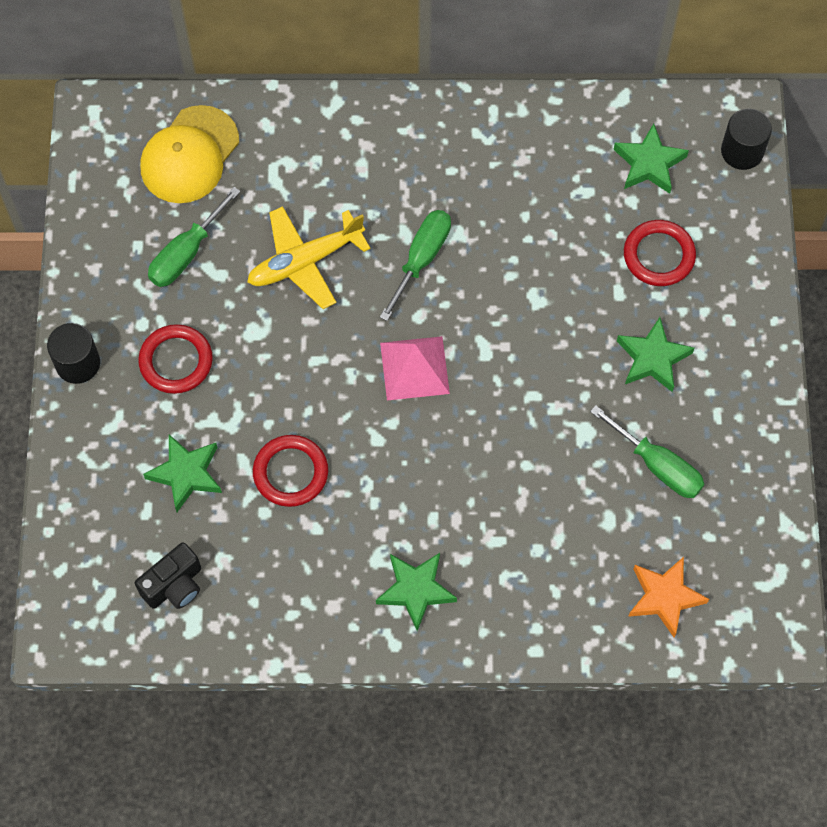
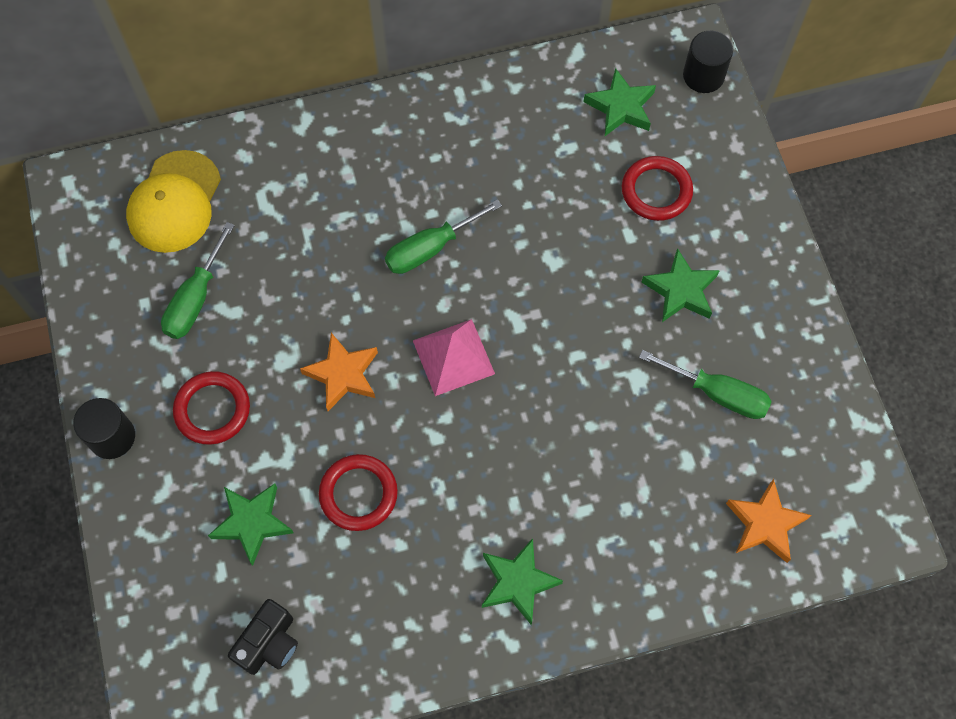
camera: 15 degrees left, 0 degrees up
(305, 262) = (316, 279): yellow plane -> none
(306, 358) = (343, 374): none -> orange star
(421, 259) = (430, 248): green screwdriver -> green screwdriver turned 135 degrees counterclockwise

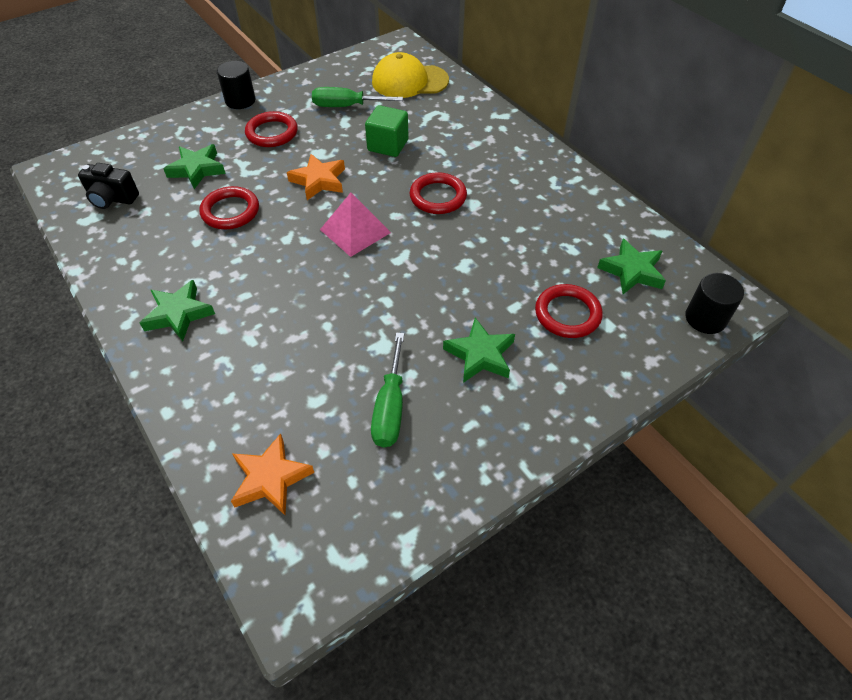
camera: 70 degrees right, 15 degrees down
(306, 273) = (388, 145): none -> green cube
(430, 248) = (438, 197): green screwdriver -> red ring

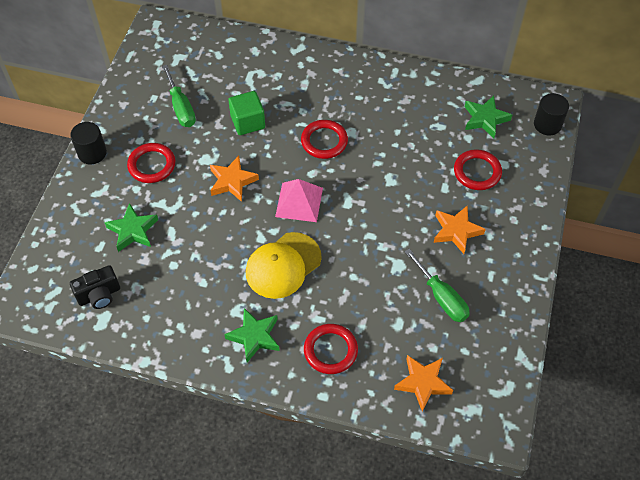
camera: 40 degrees left, 5 degrees up
(230, 211) = (198, 245): red ring -> red ring (330, 350)
(346, 106) = (181, 107): green screwdriver -> green screwdriver turned 75 degrees counterclockwise
(409, 81) = (203, 57): yellow cap -> yellow cap (283, 265)
(480, 355) = (456, 231): green star -> orange star

